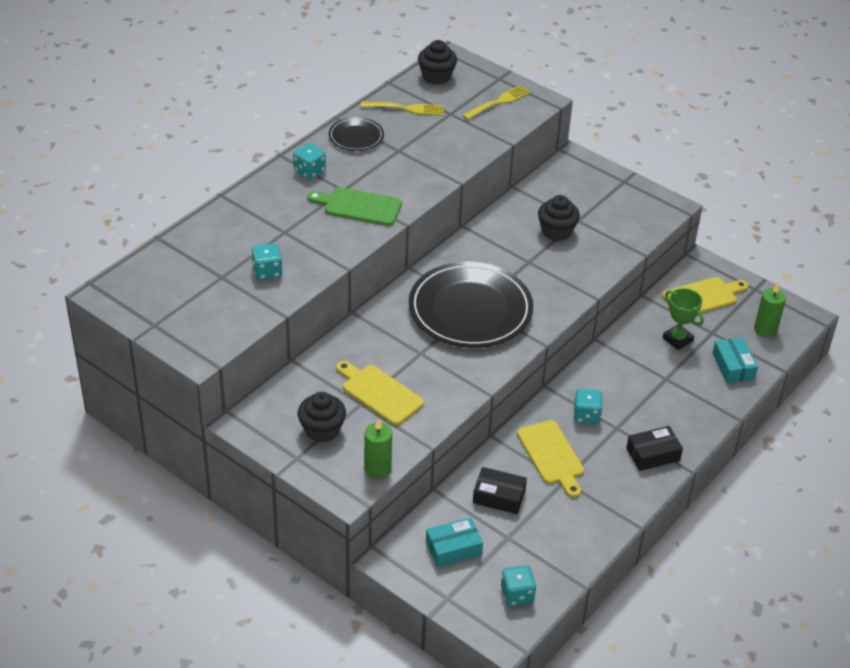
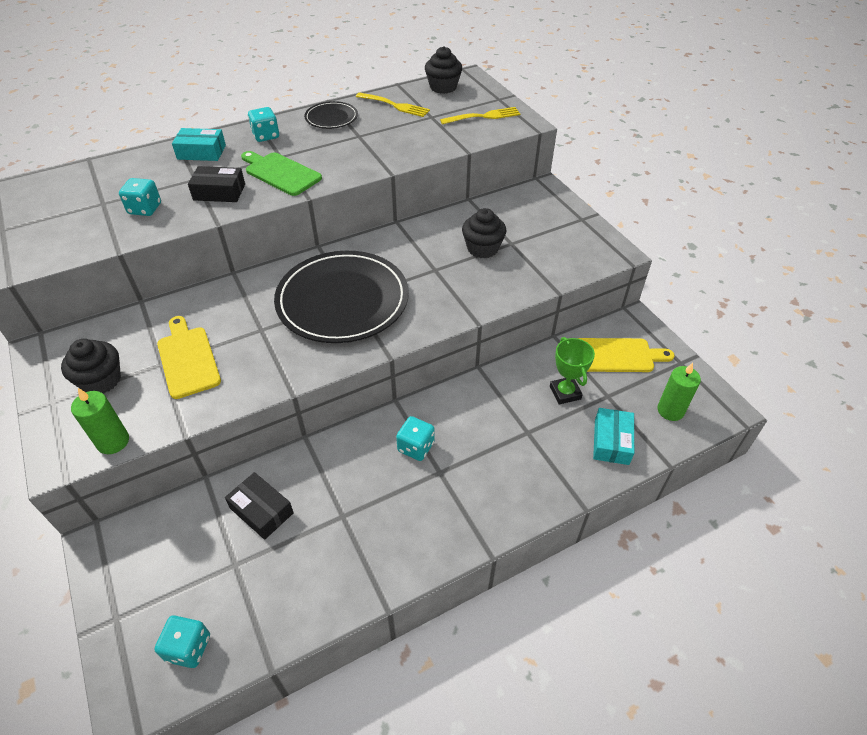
camera: 25 degrees right, 5 degrees up
(453, 548) = (170, 557): turquoise box -> turquoise box (201, 152)
(551, 455) = (349, 481): yellow cutting board -> none
(653, 454) = (459, 519): black box -> black box (219, 192)

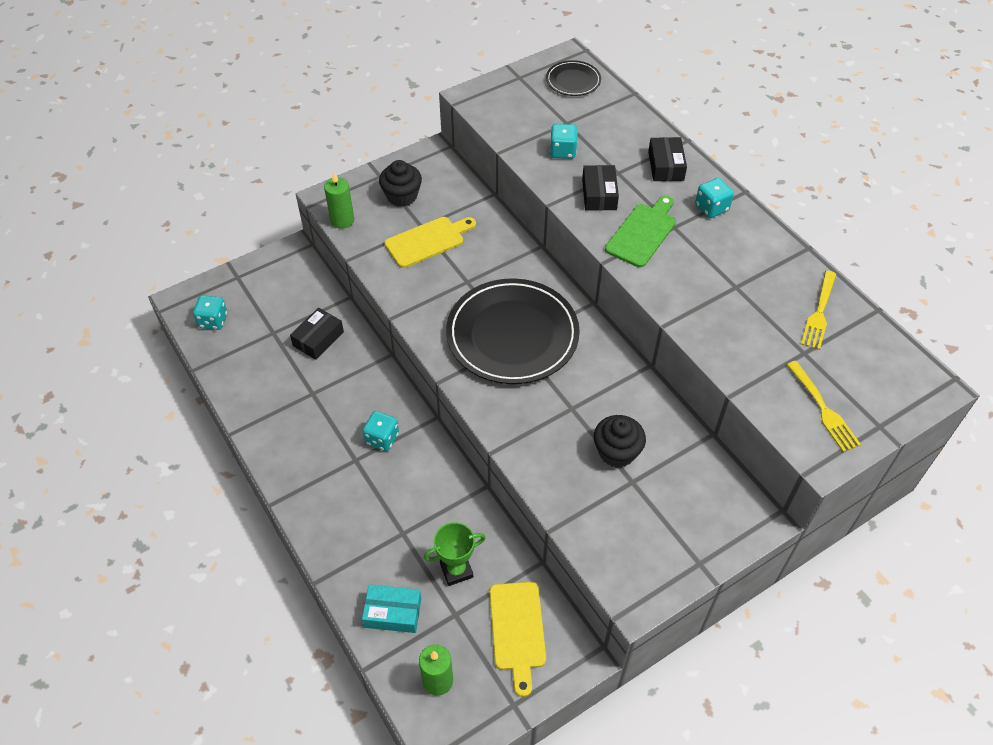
camera: 85 degrees right, 5 degrees up
(201, 152) = (666, 166): turquoise box -> black box
(331, 118) = (768, 256): black plate -> black plate (573, 81)
(443, 87) = (888, 360): black cupcake -> none

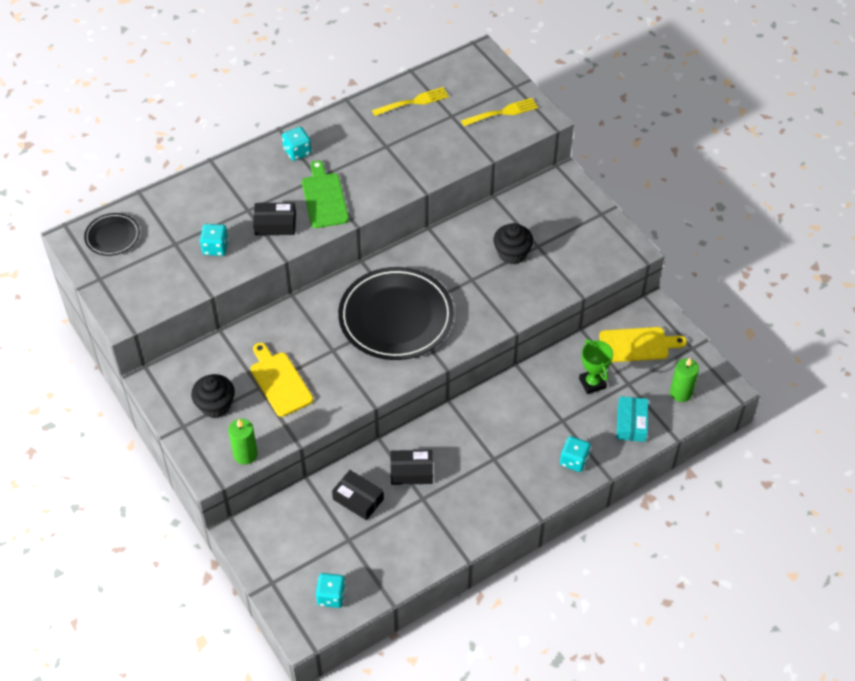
camera: 90 degrees left, 0 degrees up
(382, 438) = (471, 440): turquoise dice -> turquoise dice (574, 460)
(642, 233) = (324, 198): green cutting board -> green cutting board turned 45 degrees clockwise
(666, 166) = (243, 177): black box -> black box (411, 471)
(819, 312) = (413, 102): yellow fork -> yellow fork turned 45 degrees counterclockwise

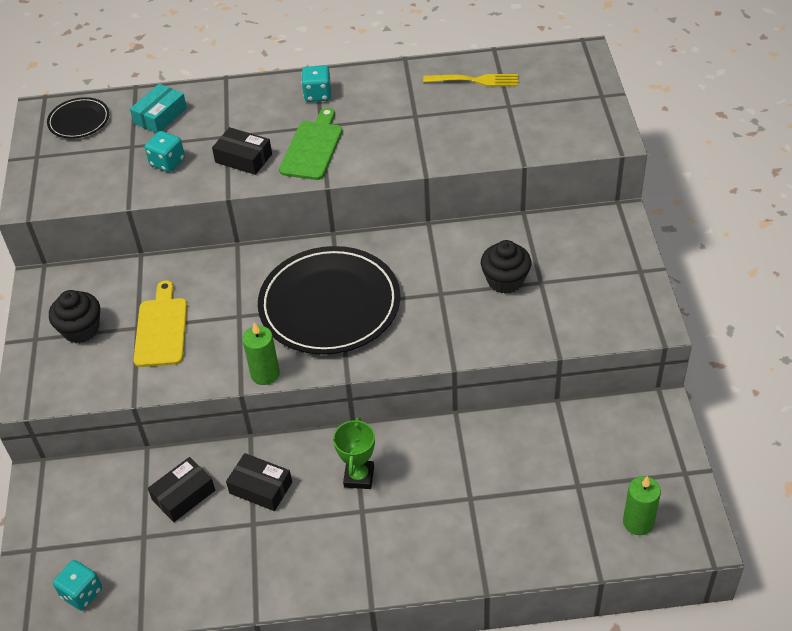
camera: 30 degrees right, 5 degrees down
(245, 454) = (73, 392): green candle -> green candle (265, 374)
(358, 499) = (183, 495): black box -> black box turned 75 degrees clockwise
(502, 113) = (568, 118): yellow fork -> none
(574, 460) = (454, 552): turquoise dice -> none
(592, 383) = (533, 468): green trophy -> green trophy (359, 477)
(631, 423) = (552, 535): turquoise box -> turquoise box (160, 116)
(637, 345) = (616, 444): yellow cutting board -> none

